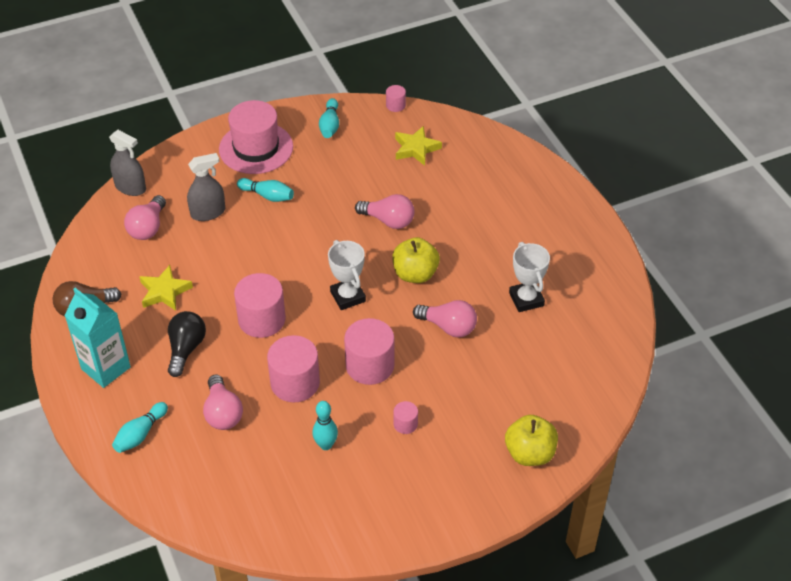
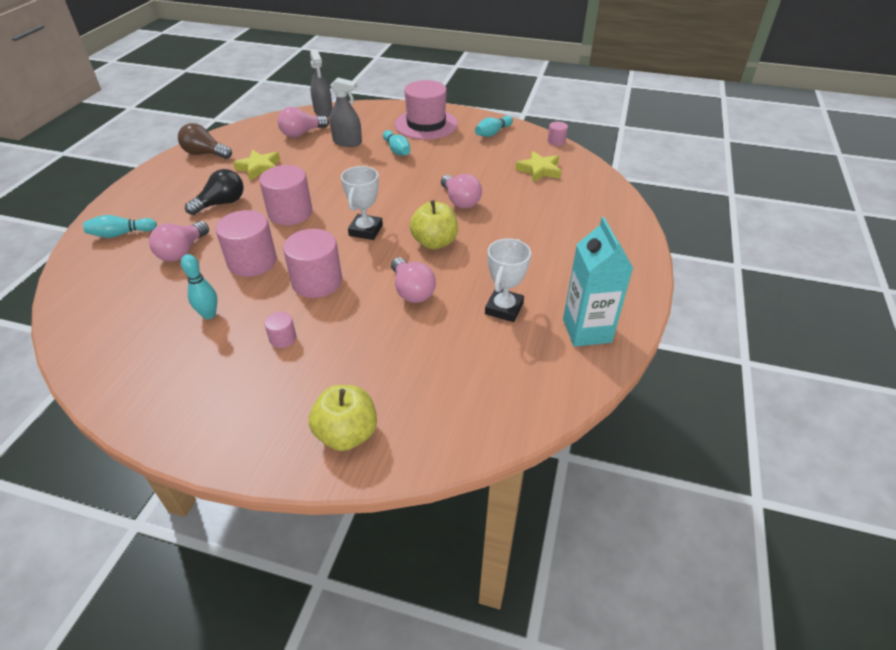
camera: 40 degrees right, 5 degrees down
(106, 368) = (164, 188): turquoise carton -> turquoise carton (586, 331)

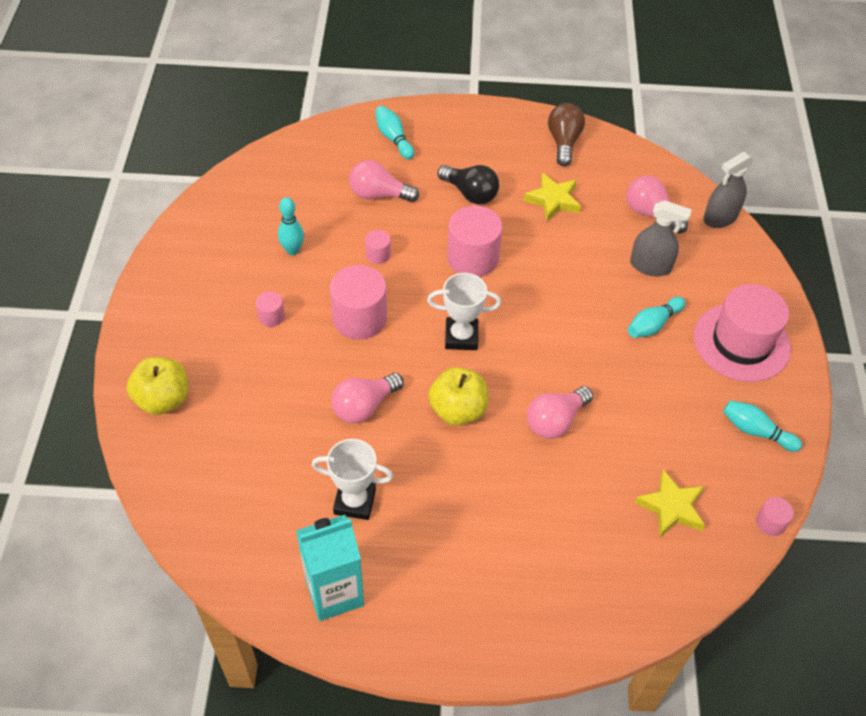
camera: 75 degrees right, 10 degrees up
(252, 261) = (378, 254): pink cylinder -> pink cylinder, size x0.48
(347, 142) = (650, 266): grey spray bottle -> grey spray bottle turned 75 degrees counterclockwise

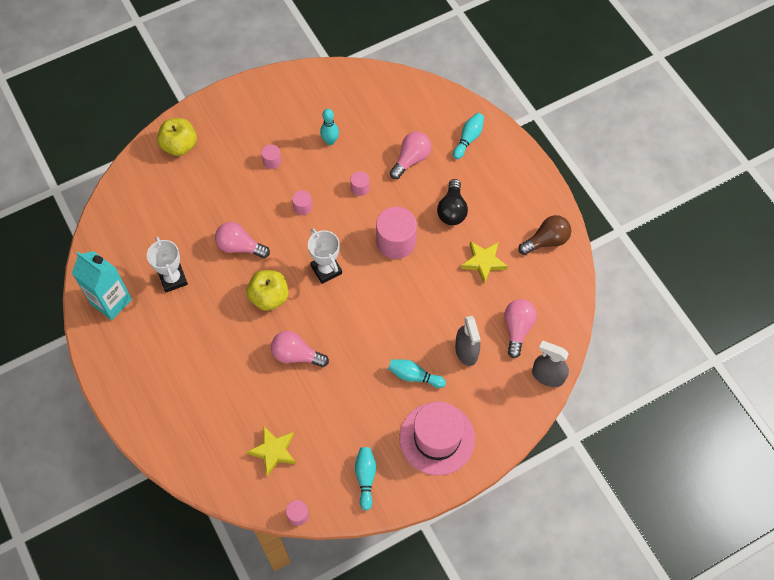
camera: 60 degrees right, 10 degrees up
(359, 318) = (302, 207): pink cylinder -> pink cylinder, size x0.48
(379, 195) = (411, 159): pink light bulb -> pink light bulb turned 60 degrees clockwise

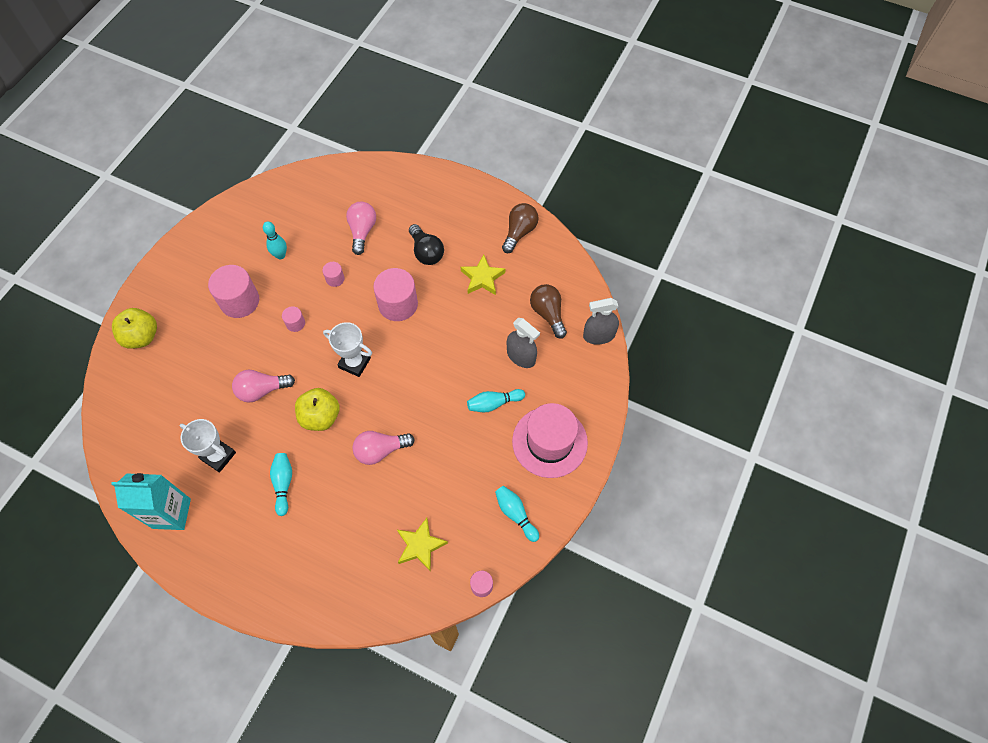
camera: 35 degrees left, 0 degrees up
(272, 161) = (239, 301): pink cylinder -> pink cylinder, size x2.07
(468, 139) = (398, 189): turquoise bowling pin -> turquoise bowling pin (283, 484)
(517, 329) = (548, 314): pink light bulb -> brown light bulb

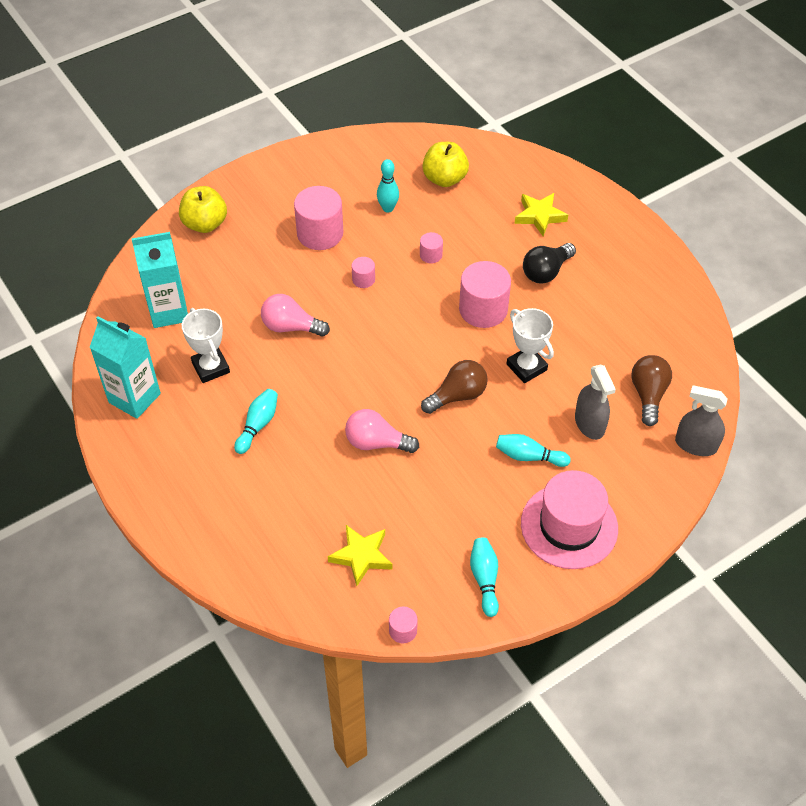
camera: 30 degrees right, 10 degrees down
(156, 426) = (169, 311): none -> turquoise carton
(320, 417) = (334, 380): yellow apple -> yellow apple (444, 179)
(354, 363) = (401, 345): white trophy -> white trophy (526, 367)
(362, 231) = (488, 222): pink light bulb -> none
(426, 252) = (546, 271): black light bulb -> black light bulb turned 45 degrees clockwise
(482, 278) = (594, 325): yellow star -> yellow star (539, 216)
(519, 232) = (666, 297): brown light bulb -> brown light bulb (457, 396)

